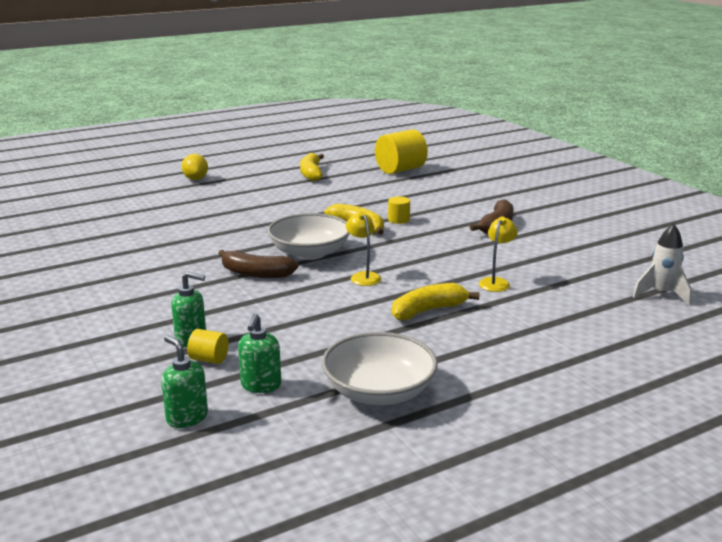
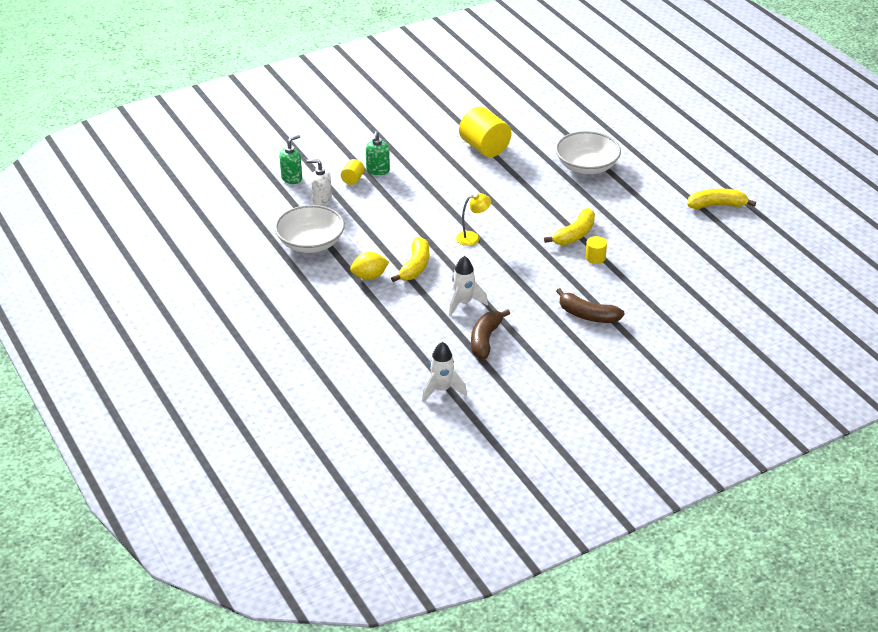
camera: 90 degrees right, 15 degrees up
(195, 179) = (686, 140): yellow lemon -> yellow lemon (369, 276)
(256, 274) = (476, 188): brown banana -> brown banana (485, 340)
(261, 385) = (321, 200): green soap dispenser -> white soap dispenser
(310, 253) = (516, 211): white bowl -> white bowl (586, 166)
(400, 170) = (744, 262): yellow cylinder -> yellow cylinder (484, 147)
(428, 310) = (415, 266): yellow banana -> yellow banana turned 45 degrees clockwise
(496, 282) = (463, 303): yellow lamp -> white rocket

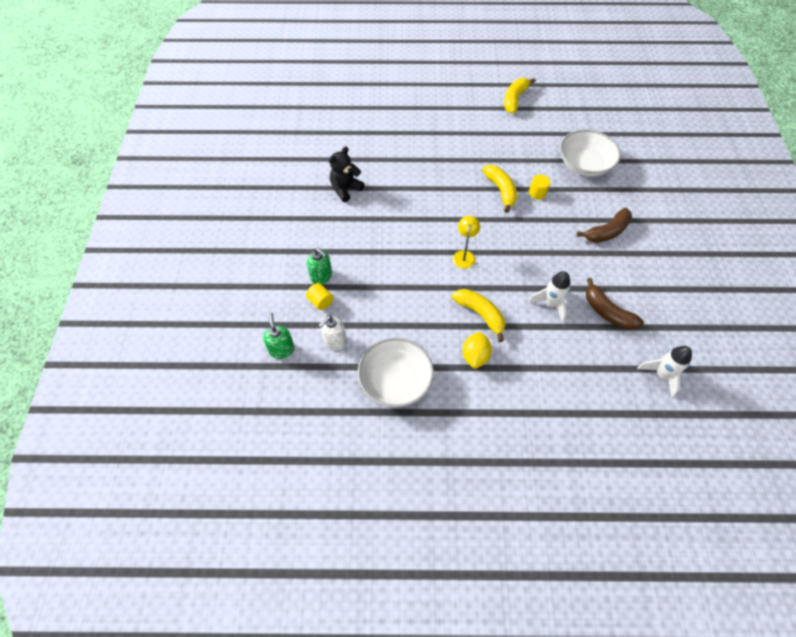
camera: 60 degrees left, 20 degrees up
(484, 147) = (345, 189): yellow cylinder -> black teddy bear
(586, 166) = (418, 142): white bowl -> white bowl (584, 164)

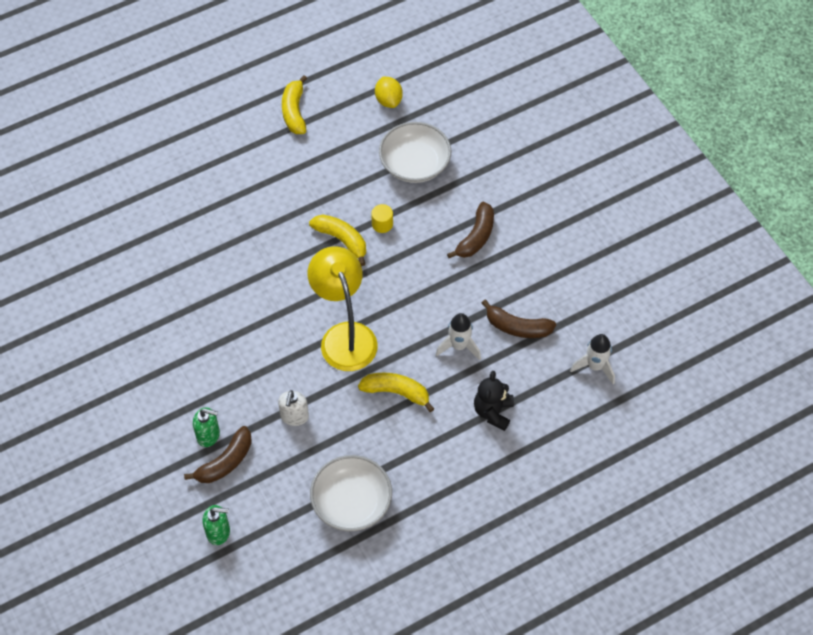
camera: 30 degrees left, 0 degrees up
(282, 349) = (218, 532): green soap dispenser -> green soap dispenser turned 135 degrees clockwise
(320, 301) = (225, 462): yellow cylinder -> brown banana
(334, 341) = (266, 495): white soap dispenser -> white soap dispenser (294, 416)
(345, 189) = (168, 321): black teddy bear -> black teddy bear (493, 412)
(464, 255) = (344, 336): yellow lamp -> yellow lamp, size x2.13
(475, 356) = (414, 438): yellow lemon -> yellow lemon (388, 100)

